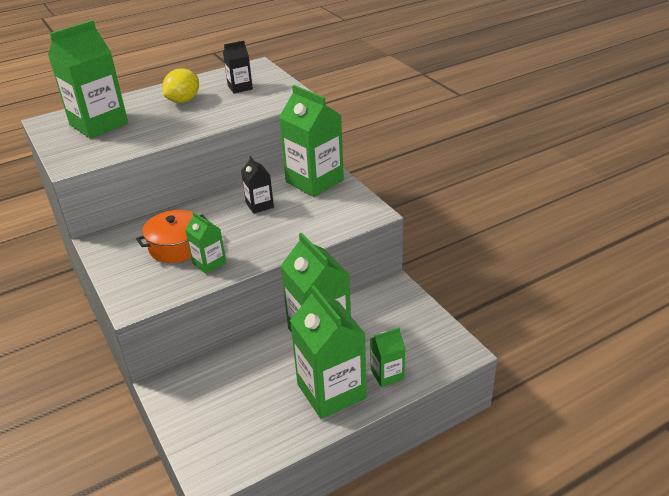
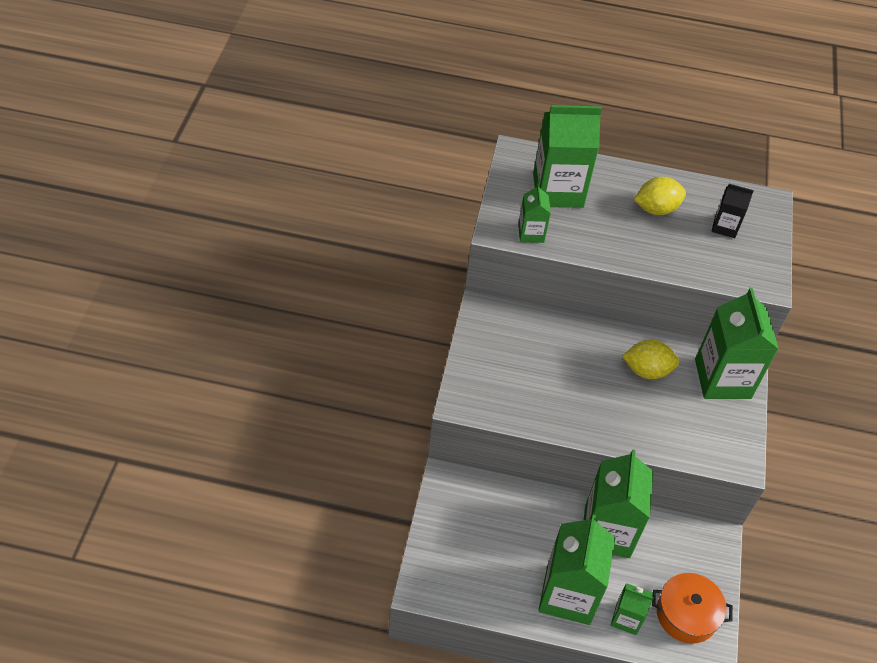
camera: 35 degrees right, 15 degrees up
(176, 246) = (539, 366): orange pot -> orange pot (686, 614)
(209, 263) = (551, 406): green carton -> green carton (531, 233)
(259, 205) = (647, 370): black carton -> yellow lemon

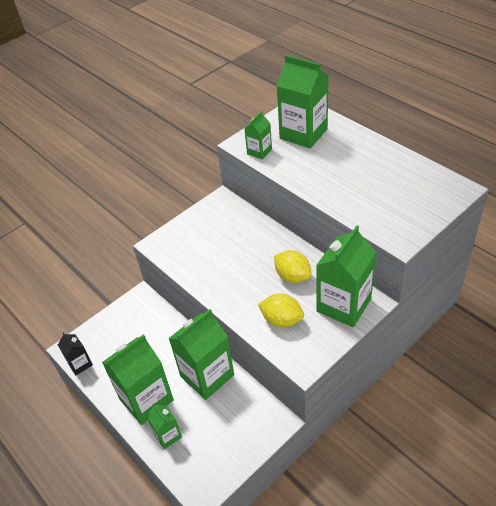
camera: 45 degrees right, 5 degrees down
(656, 209) = (362, 165): yellow lemon -> yellow lemon (281, 320)
(686, 614) = (209, 457): orange pot -> none
(725, 227) = (404, 193): black carton -> black carton (80, 364)

